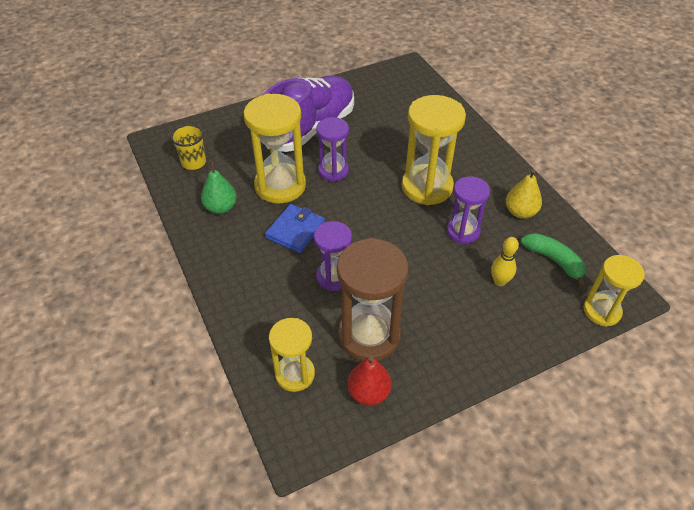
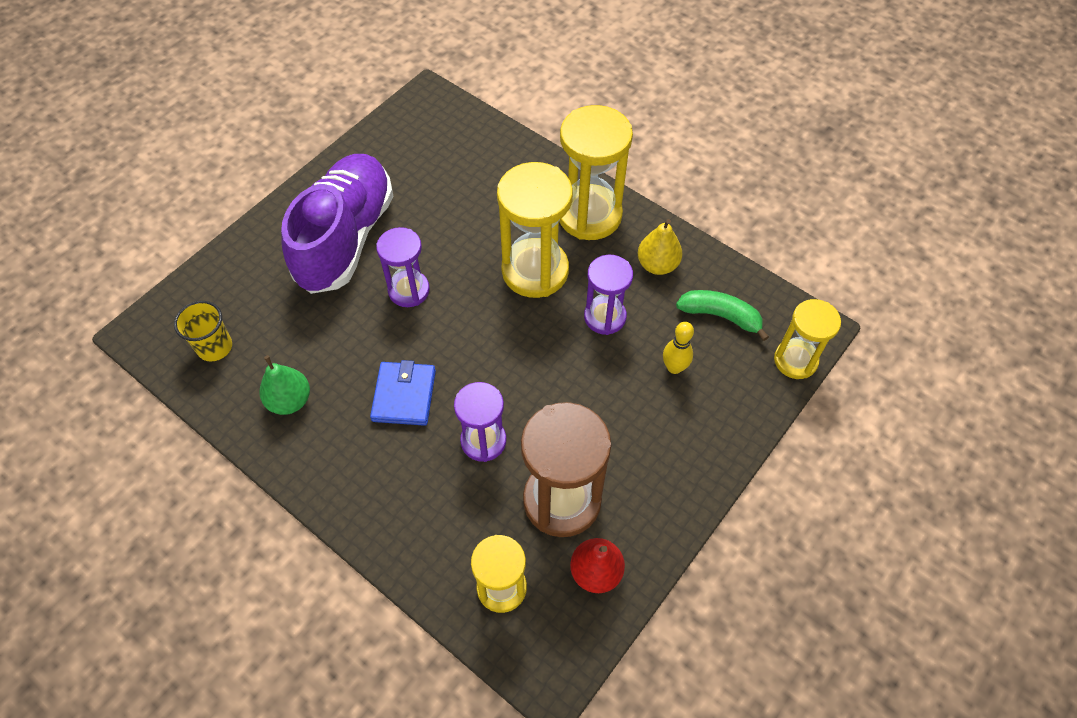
camera: 25 degrees left, 10 degrees up
(280, 186) = (351, 338): yellow hourglass -> yellow hourglass (589, 215)

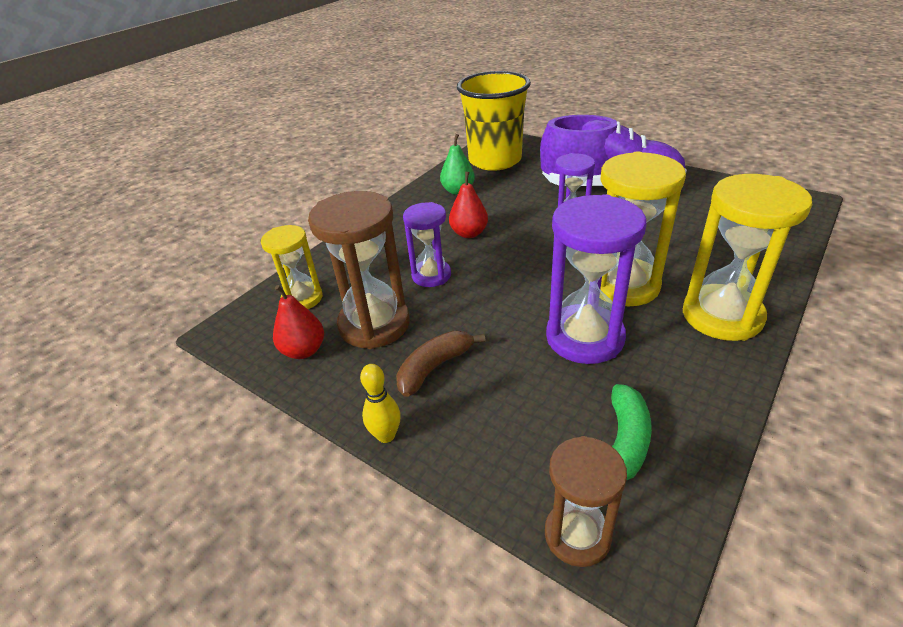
camera: 90 degrees right, 20 degrees down
(215, 347) = (495, 160): yellow cup -> yellow cup, size x2.19
(404, 395) = (469, 233): blue wallet -> red pear
(605, 317) = (584, 337): purple hourglass -> purple hourglass, size x1.64
(632, 442) = (434, 367): none -> brown banana
(657, 265) = (679, 377): yellow pear -> none
(674, 367) = (533, 398): yellow bowling pin -> yellow bowling pin (386, 435)
(795, 360) = (577, 535): yellow hourglass -> brown hourglass

